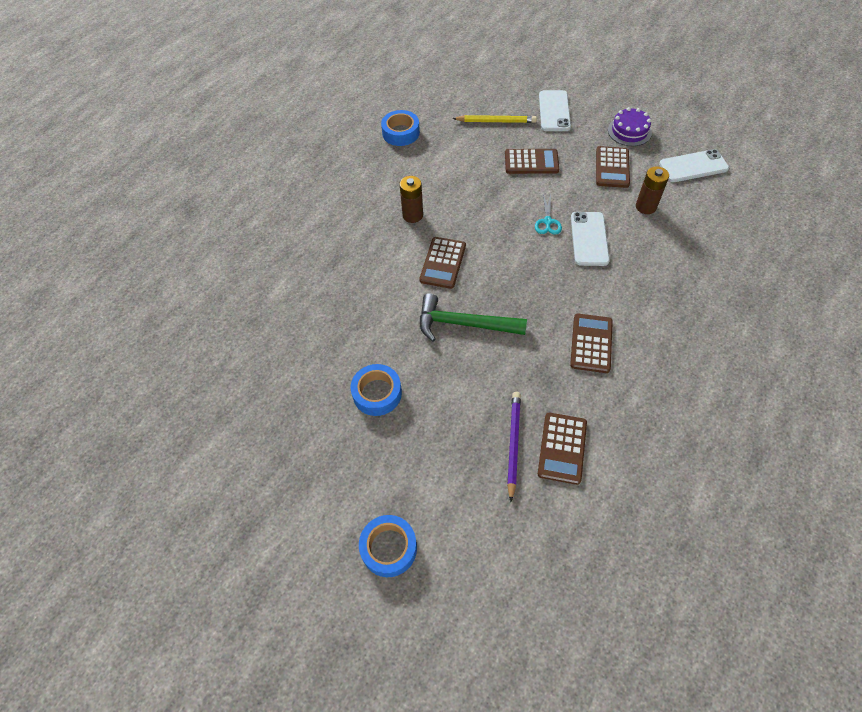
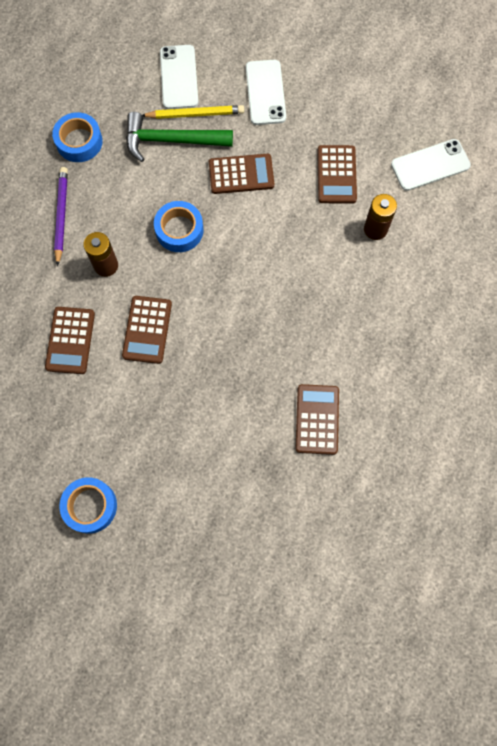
camera: 10 degrees left, 15 degrees up
(389, 548) = (121, 679): blue tape -> blue tape (179, 230)
(464, 324) = (177, 409): green hammer -> green hammer (171, 141)
(513, 443) = (240, 549): purple pencil -> purple pencil (62, 215)
(547, 221) = (264, 260): turquoise scissors -> none
(562, 448) = (290, 548): brown calculator -> brown calculator (70, 340)
(589, 239) = (312, 280): white phone -> white phone (179, 77)
(629, 131) = (356, 117): purple cake -> none

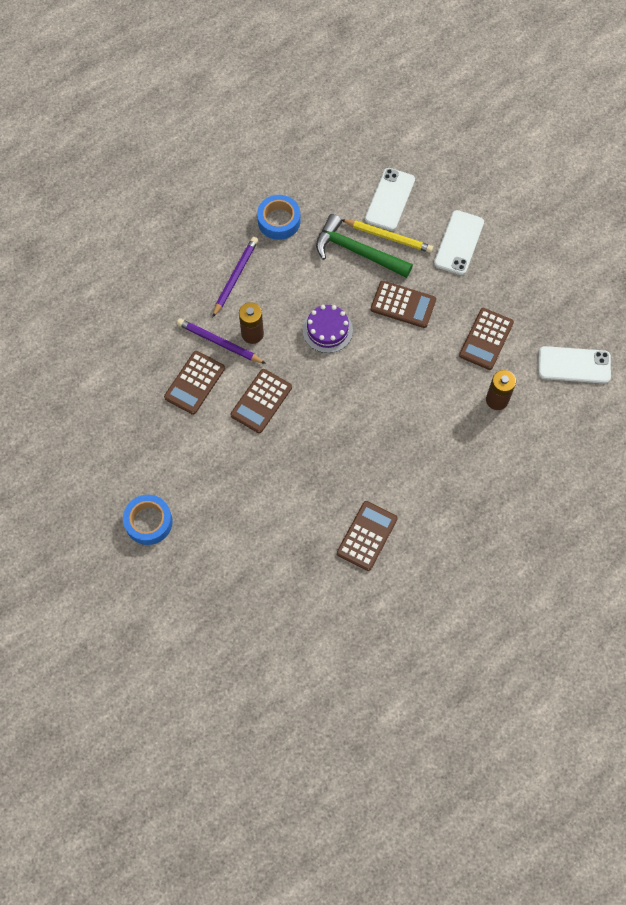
camera: 25 degrees right, 5 degrees down
(76, 288) = (219, 342): none -> purple pencil
(179, 230) = (327, 330): blue tape -> purple cake

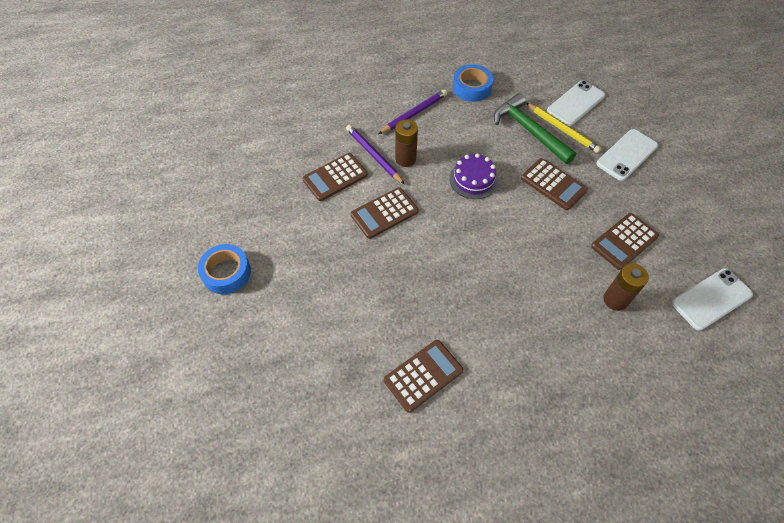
camera: 25 degrees right, 10 degrees down
(574, 365) = (711, 299): white phone -> white phone turned 60 degrees counterclockwise

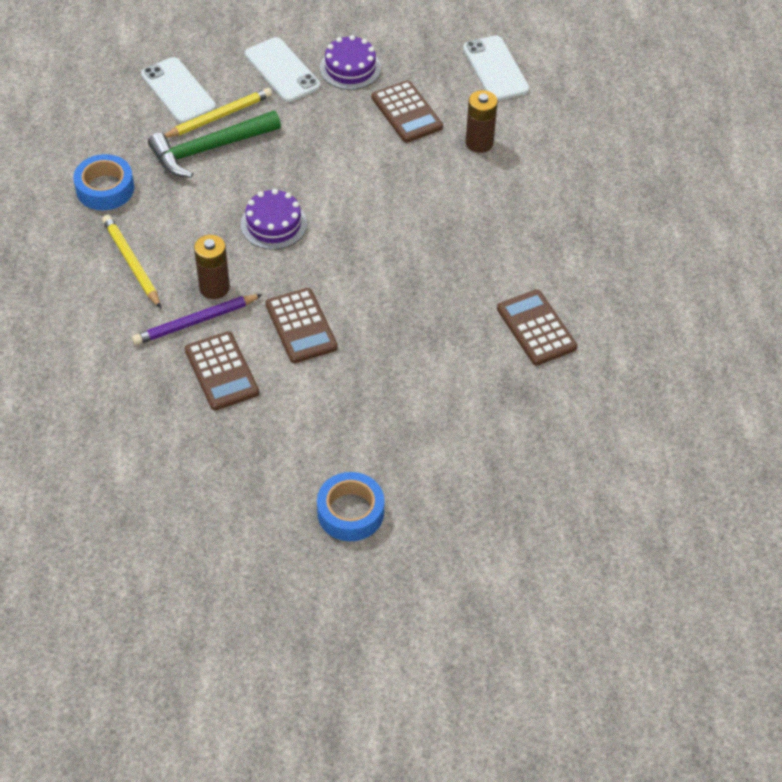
camera: 80 degrees left, 5 degrees down
(414, 114) = (131, 262): purple pencil -> yellow pencil
(553, 184) = (306, 150): brown calculator -> none
(652, 195) = (350, 68): none -> purple cake

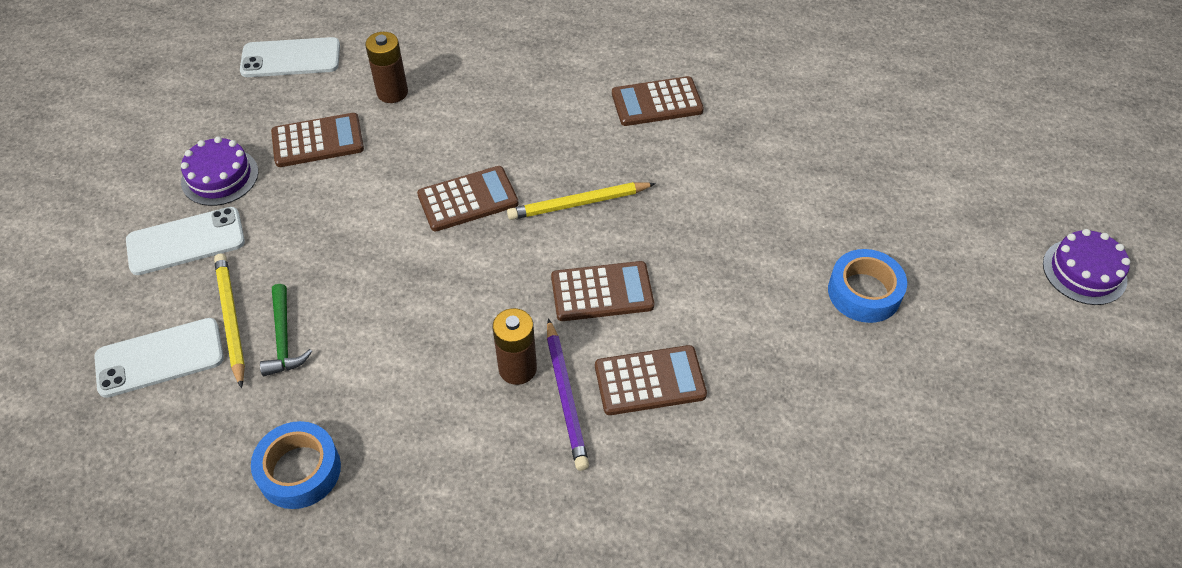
camera: 75 degrees left, 0 degrees up
(131, 262) = (445, 455): yellow pencil -> yellow pencil (578, 203)
(209, 149) = (283, 338): green hammer -> green hammer, size x0.60
(273, 224) = (437, 292): purple cake -> purple cake (1084, 271)
(373, 220) = (468, 199): none -> brown calculator

